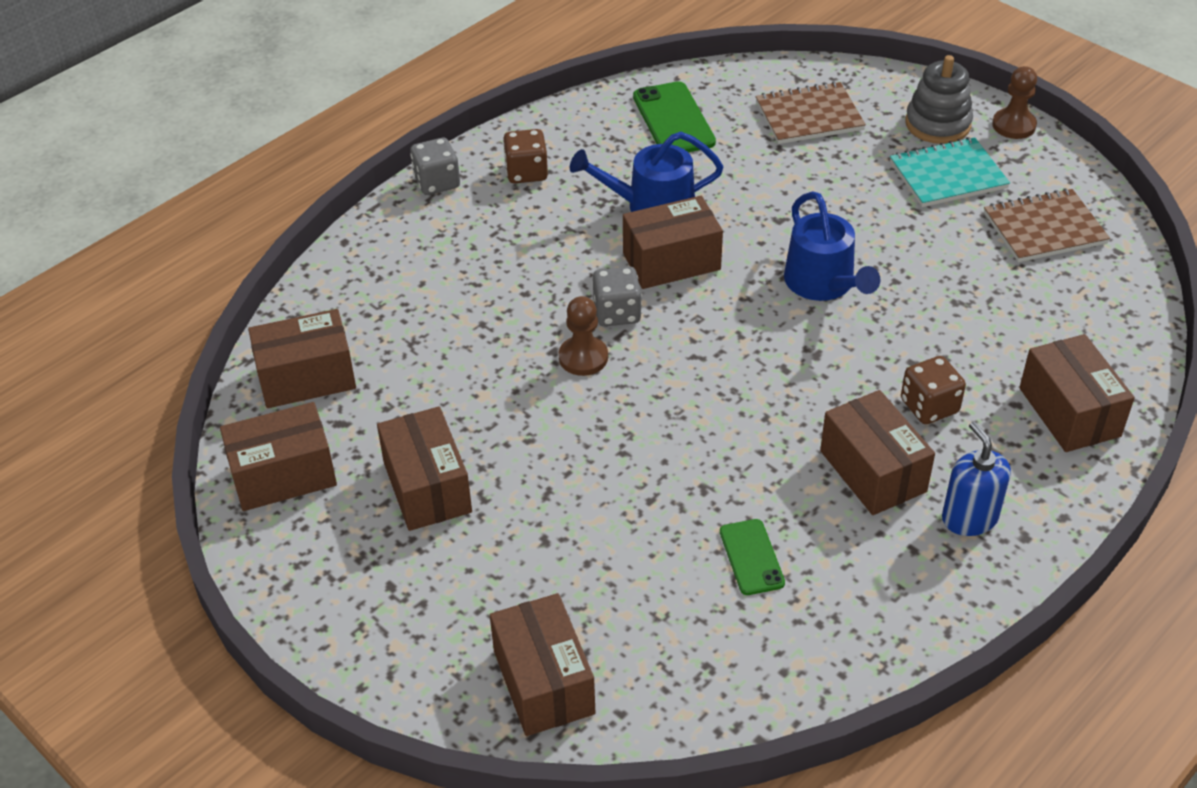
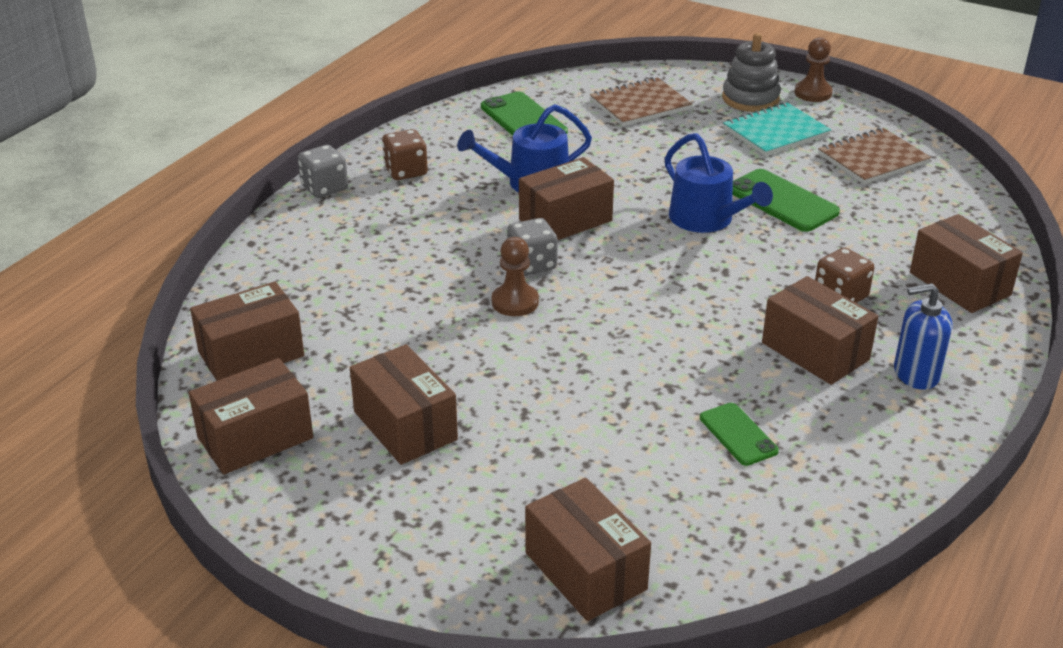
camera: 15 degrees left, 10 degrees down
(916, 271) = (782, 201): none -> green phone
(969, 518) = (916, 374): blue soap dispenser -> blue soap dispenser turned 60 degrees counterclockwise

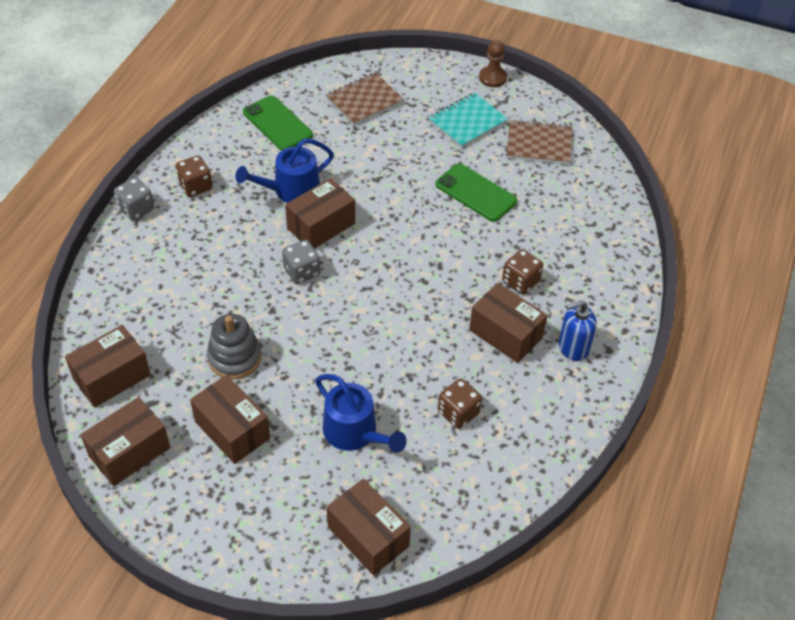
camera: 10 degrees left, 15 degrees up
(515, 302) = (294, 309): brown pawn -> none
(706, 219) = (423, 216): blue watering can -> blue watering can (354, 432)
(738, 434) = (458, 412): green phone -> brown dice
(750, 99) = (446, 88): grey stacking toy -> grey stacking toy (234, 358)
(873, 159) = (539, 144): brown notebook -> brown notebook turned 45 degrees clockwise
(959, 284) = (601, 262): brown box -> none

